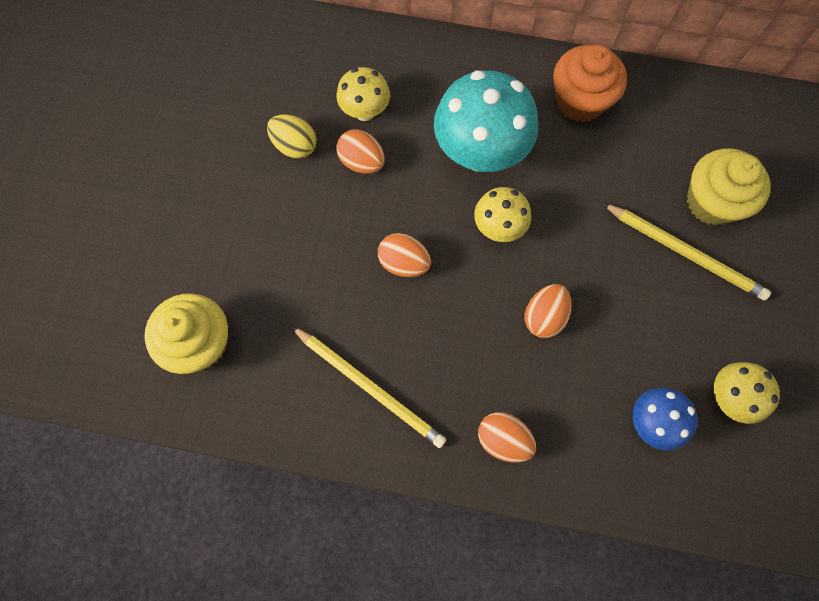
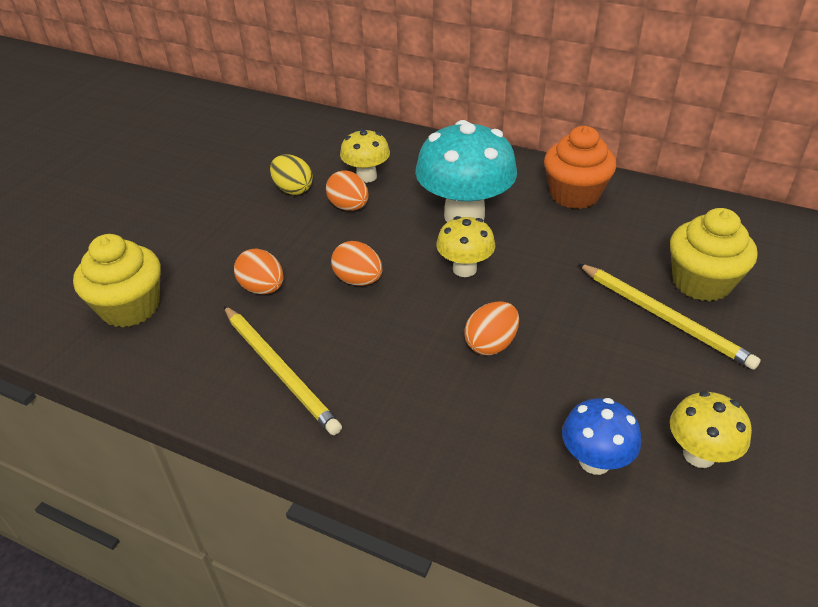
camera: 15 degrees right, 30 degrees down
(503, 439) = (408, 444): orange egg -> orange egg (262, 288)

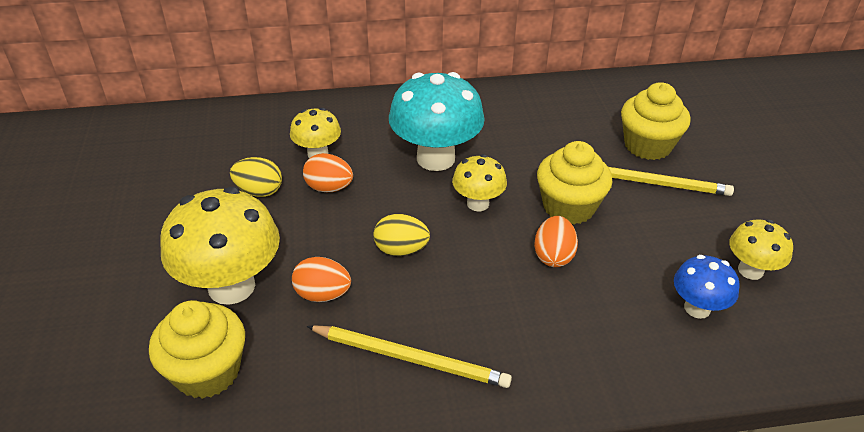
camera: 35 degrees left, 0 degrees up
(205, 253) = (231, 286): none -> yellow mushroom
(358, 280) = (401, 250): orange egg -> yellow egg
(551, 307) = (569, 207): none -> yellow cupcake
(574, 194) = (503, 109): orange cupcake -> none

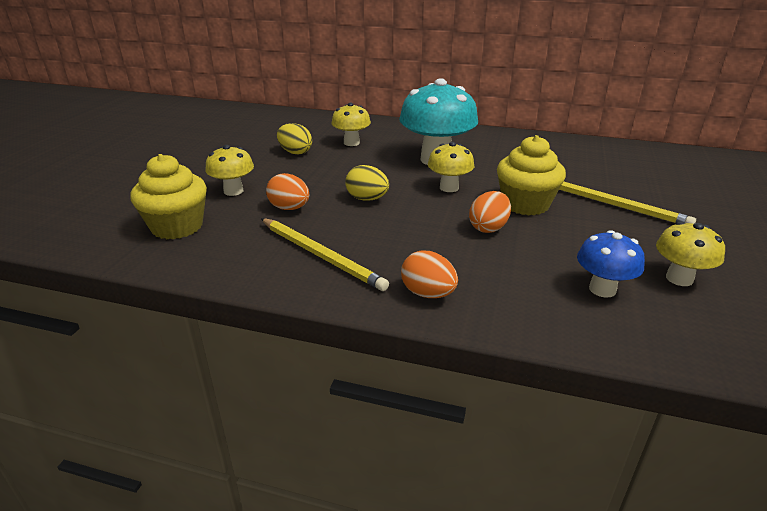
camera: 25 degrees right, 10 degrees down
(231, 286) = (233, 191): yellow mushroom -> yellow mushroom, size x0.54
(329, 188) = (344, 159): orange egg -> orange egg (428, 293)
(647, 145) = (628, 184): yellow cupcake -> none

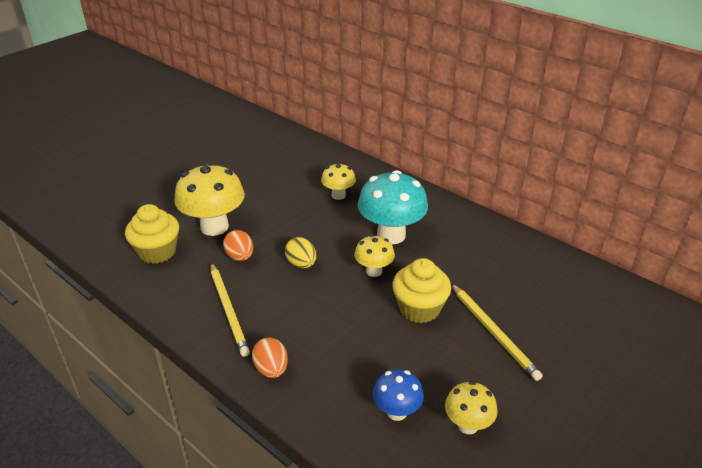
camera: 25 degrees right, 5 degrees up
(233, 191) = (214, 227): yellow mushroom -> yellow mushroom, size x1.84
(295, 152) = (286, 195): yellow egg -> none
(488, 228) = (367, 324): orange egg -> none

